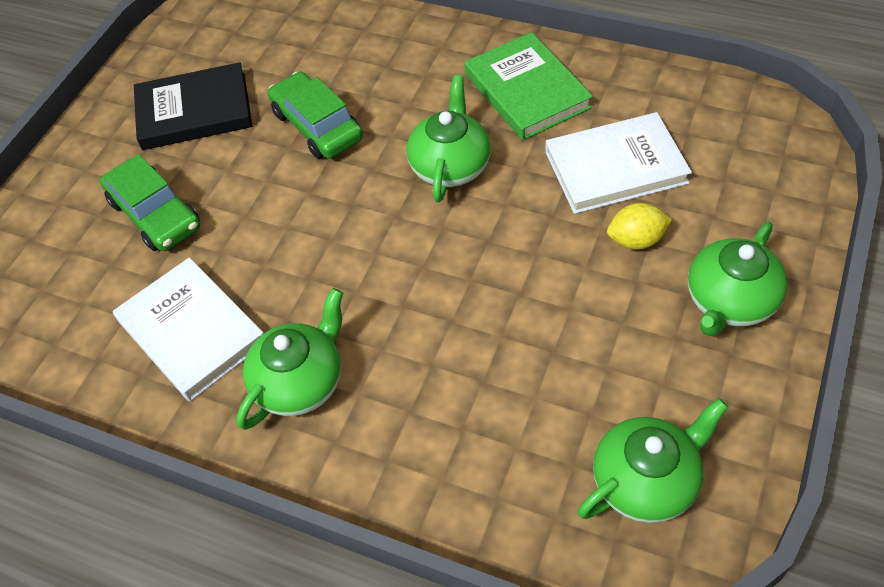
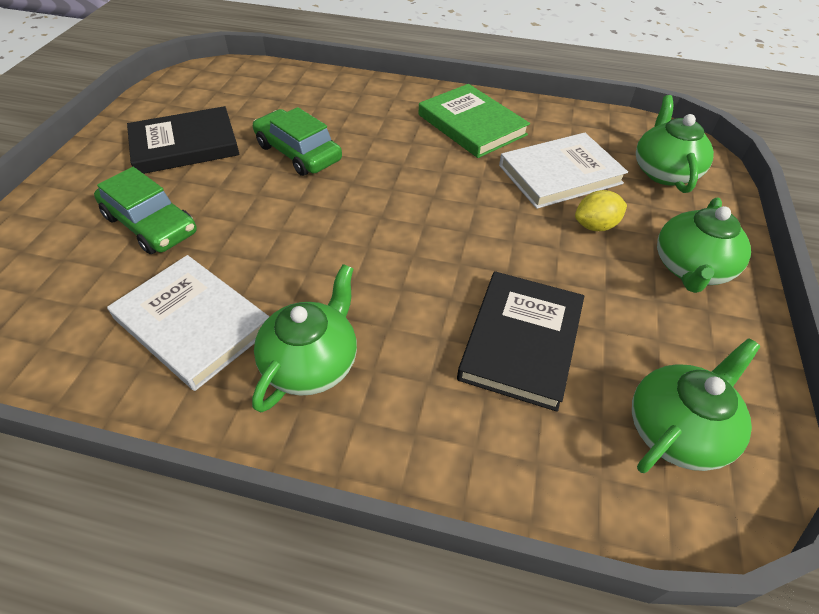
camera: 15 degrees left, 5 degrees down
(450, 166) = (421, 178): green teapot -> green teapot (664, 172)
(514, 375) = (521, 341): none -> black book

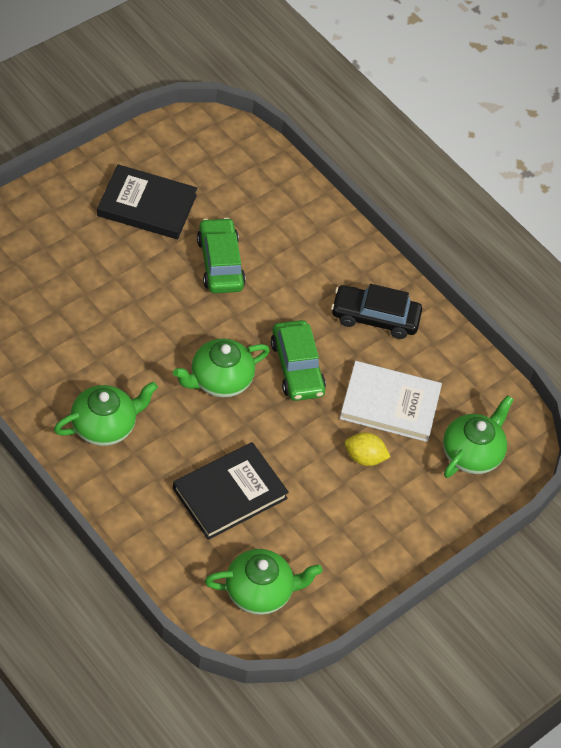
camera: 30 degrees right, 5 degrees up
(150, 224) = (80, 267): green car -> green car (297, 367)
(193, 324) = (60, 358): white book -> none
(471, 125) = (375, 317): green book -> black car
(690, 268) = (389, 526): green teapot -> green teapot (220, 380)

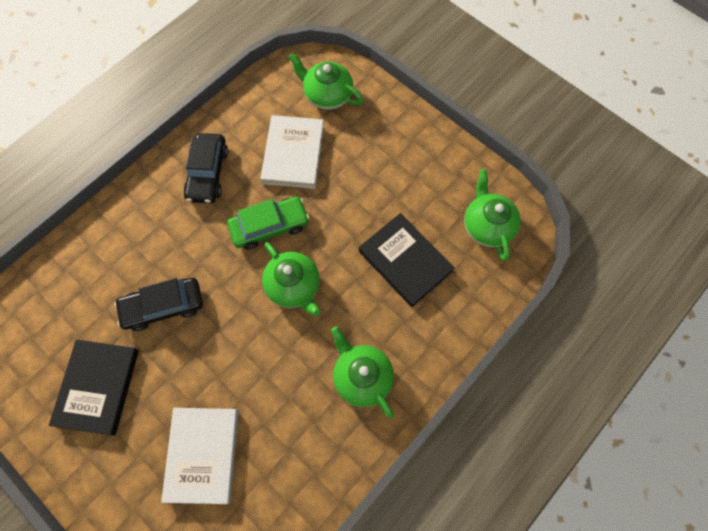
camera: 90 degrees left, 15 degrees up
(60, 281) = (203, 454): none -> white book
(220, 263) = (163, 306): green car -> black car
(364, 458) = (348, 166): yellow lemon -> none

